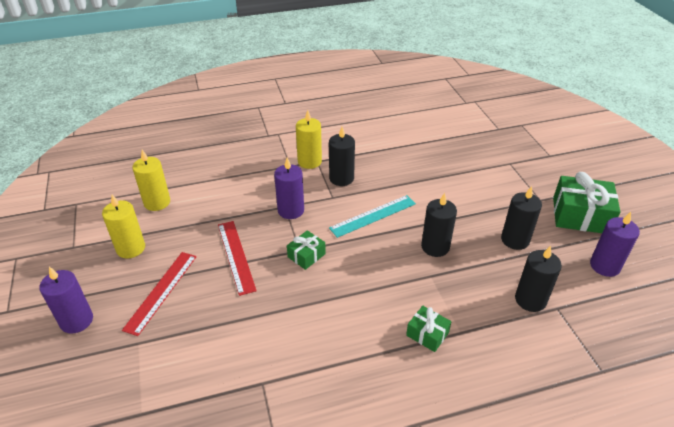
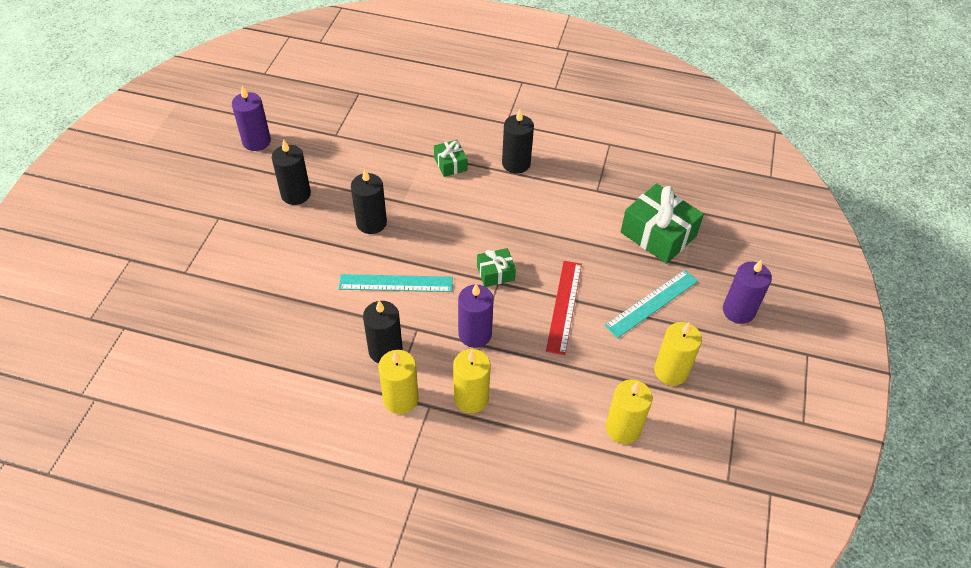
camera: 150 degrees left, 10 degrees up
(161, 291) = (652, 303): red ruler -> turquoise ruler
(267, 178) = (471, 398): none -> yellow candle
(530, 300) = (347, 148): black candle -> black candle (516, 163)
(580, 215) = (208, 185): green gift -> green gift (658, 234)

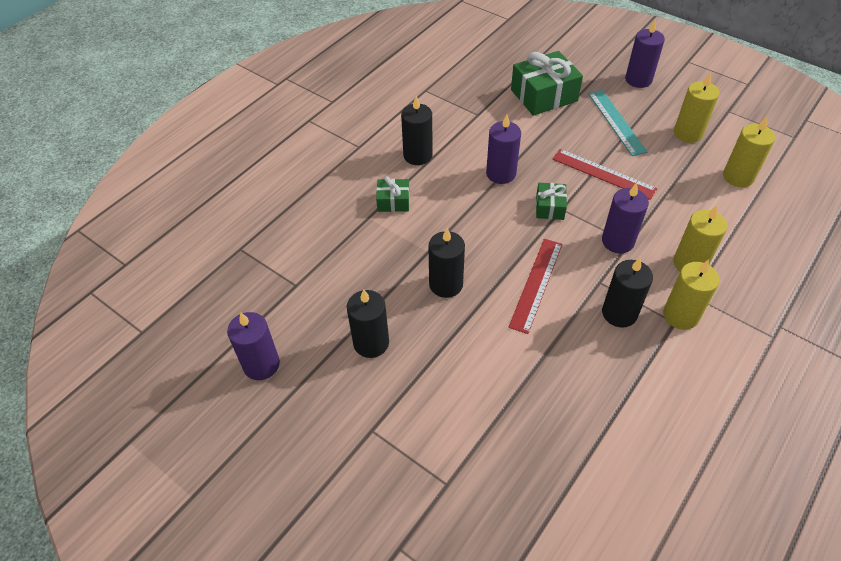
camera: 65 degrees left, 0 degrees up
(396, 283) = (536, 284): turquoise ruler -> red ruler
(522, 227) = (501, 173): none -> purple candle

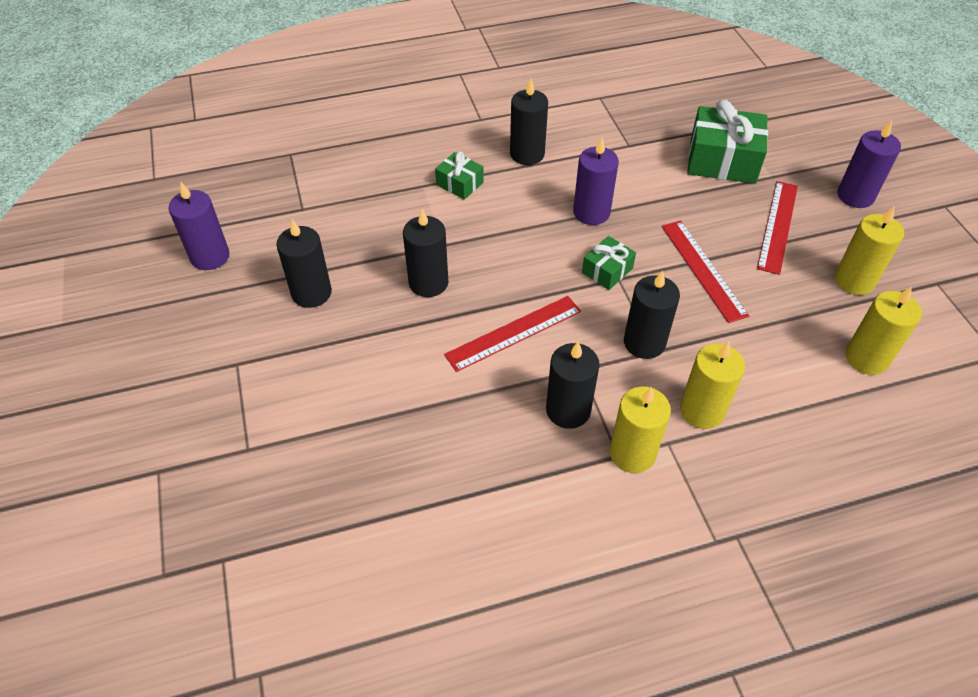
camera: 35 degrees right, 0 degrees up
(616, 122) = (777, 226): turquoise ruler -> red ruler
(618, 241) = (644, 342): purple candle -> black candle

